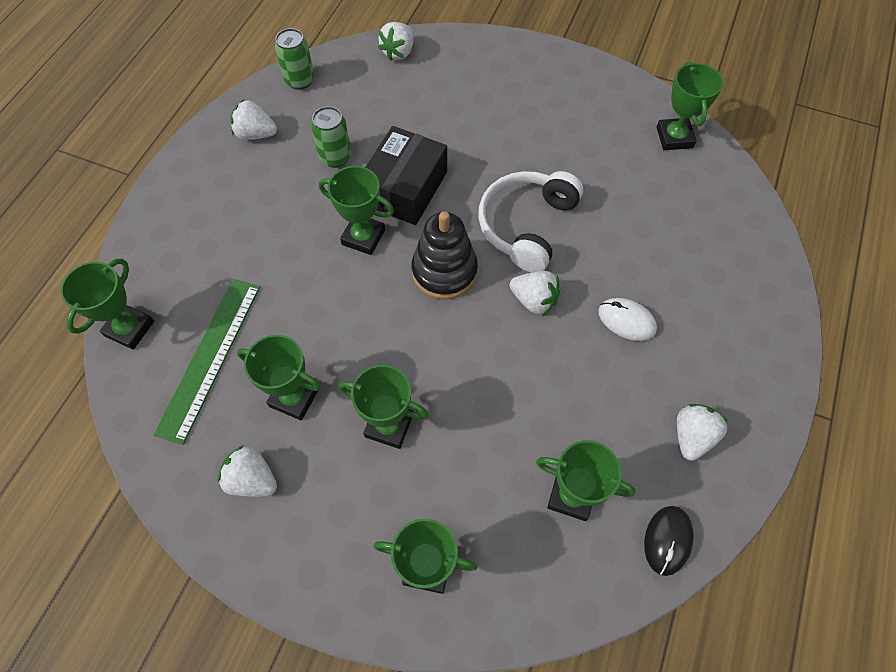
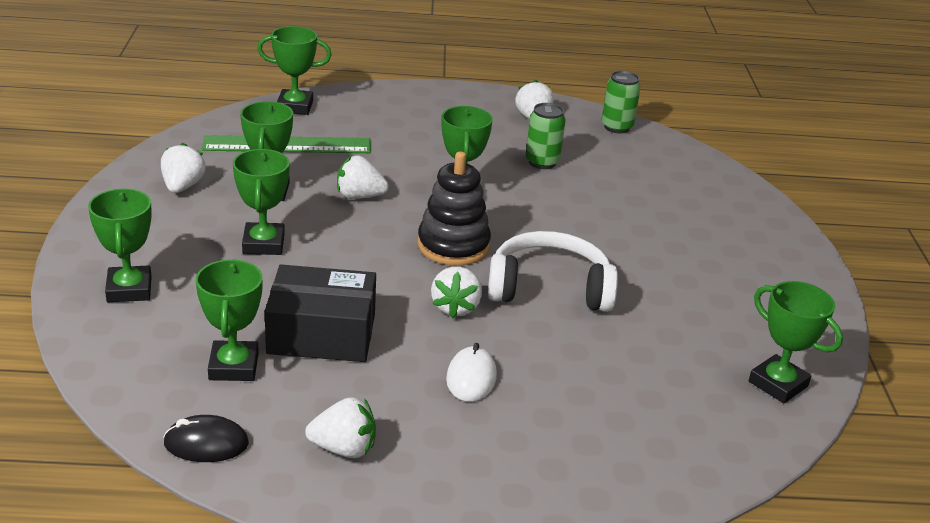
camera: 65 degrees right, 30 degrees down
(398, 52) = (708, 172): white strawberry -> white strawberry (359, 196)
(405, 188) = (537, 206): black box -> black box (321, 333)
(674, 137) = (778, 384): green trophy -> green trophy turned 75 degrees clockwise

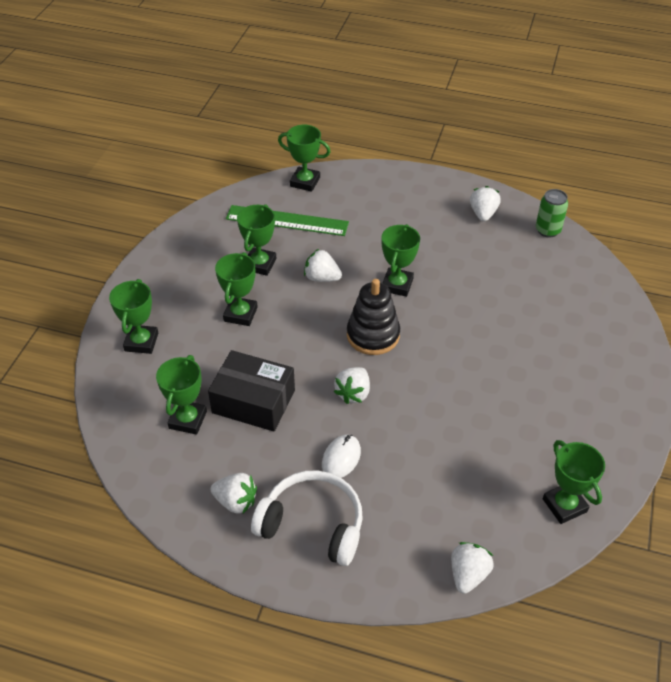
camera: 20 degrees right, 15 degrees up
(182, 187) = (202, 253): white strawberry -> white strawberry (468, 574)
(206, 443) = (152, 480): black mouse -> none
(542, 162) = (472, 261): green can -> none
(549, 288) = (428, 386): white headphones -> white headphones (313, 524)

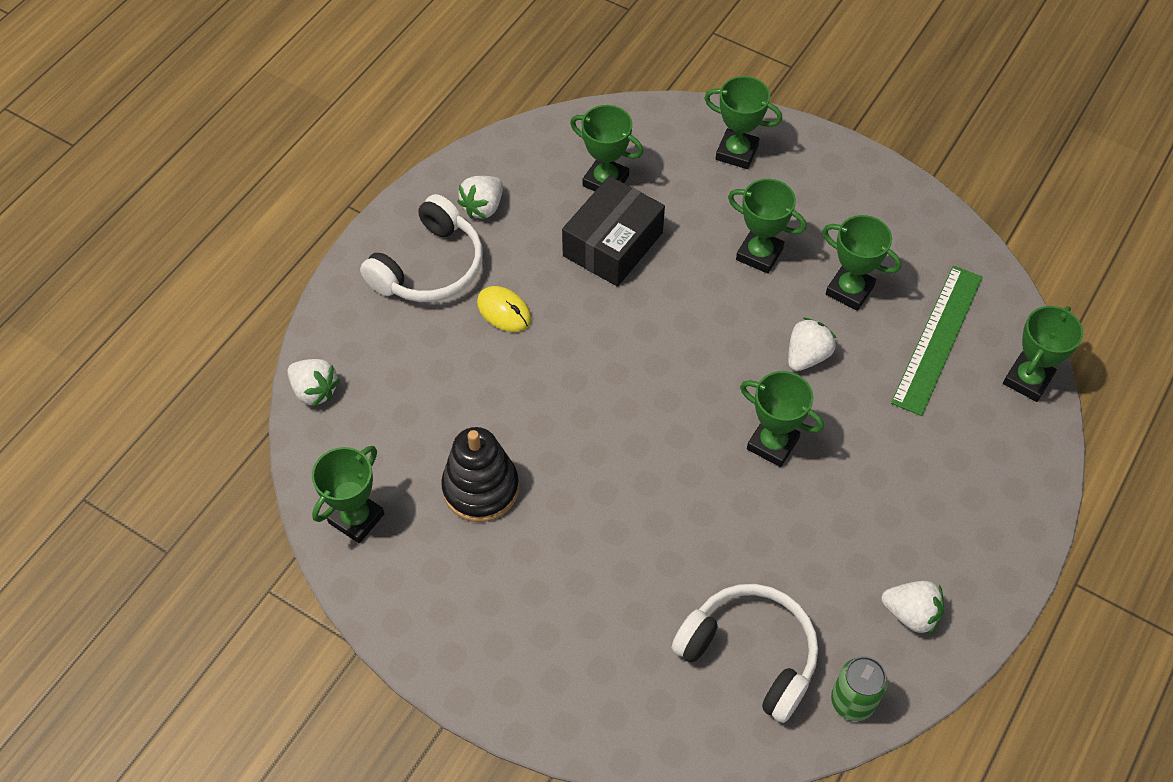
camera: 105 degrees right, 10 degrees up
(341, 458) = (504, 311): white mouse -> yellow mouse
(353, 393) = (594, 345): white strawberry -> none
(373, 335) = (684, 390): black stacking toy -> black stacking toy (481, 488)
(544, 274) = (750, 654): none -> white headphones
(564, 505) = (356, 518): green trophy -> green trophy turned 45 degrees counterclockwise

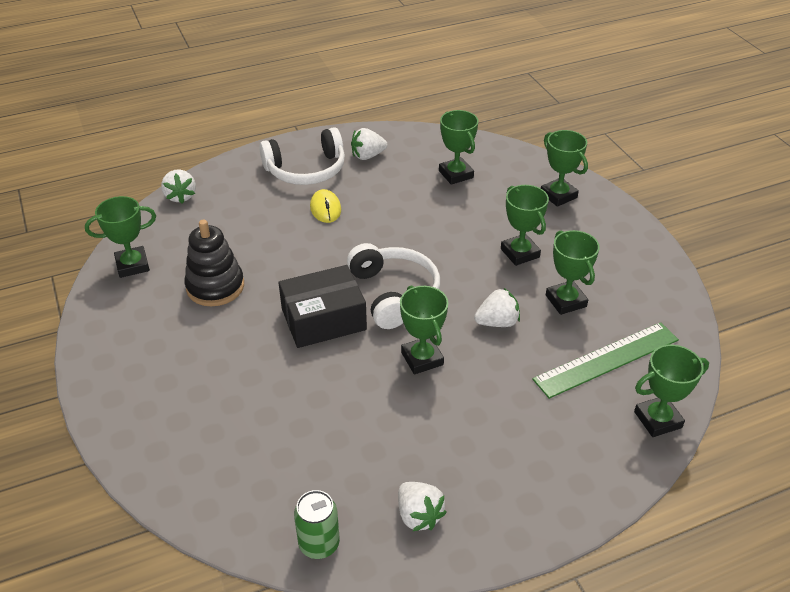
camera: 35 degrees right, 15 degrees down
(613, 244) = (427, 206): black box -> black box (323, 319)
(750, 654) = (279, 470): white headphones -> white headphones (394, 293)

